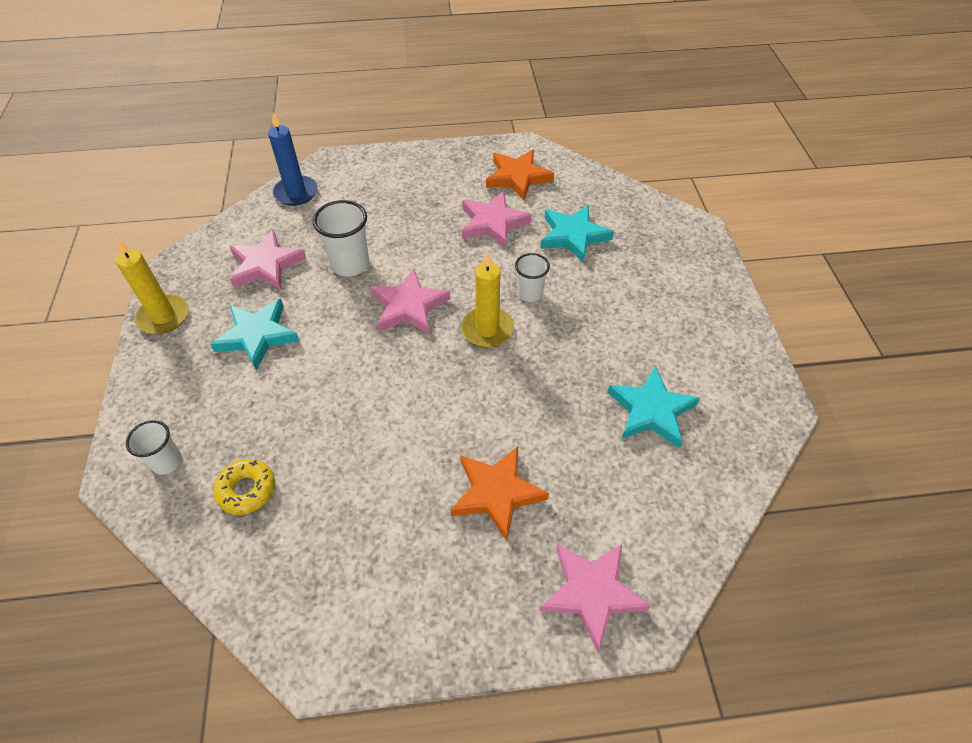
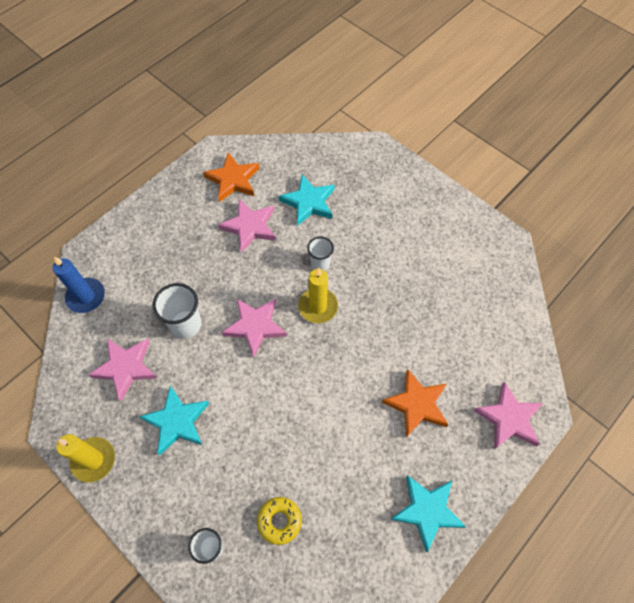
camera: 40 degrees left, 10 degrees up
(651, 411) = (450, 291): turquoise star -> turquoise star (427, 511)

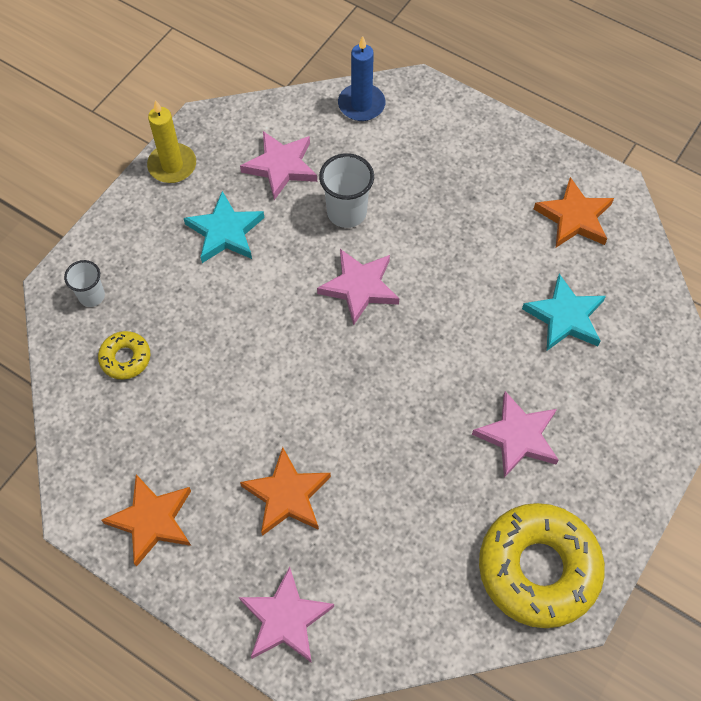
camera: 80 degrees right, 0 degrees up
(250, 227) = (504, 252): pink star -> pink star (517, 436)
(318, 306) = (403, 355): yellow candle -> none
(320, 263) = (469, 347): white cup -> none
(427, 511) = (152, 520): turquoise star -> orange star
(482, 256) = (538, 568): none -> yellow donut

